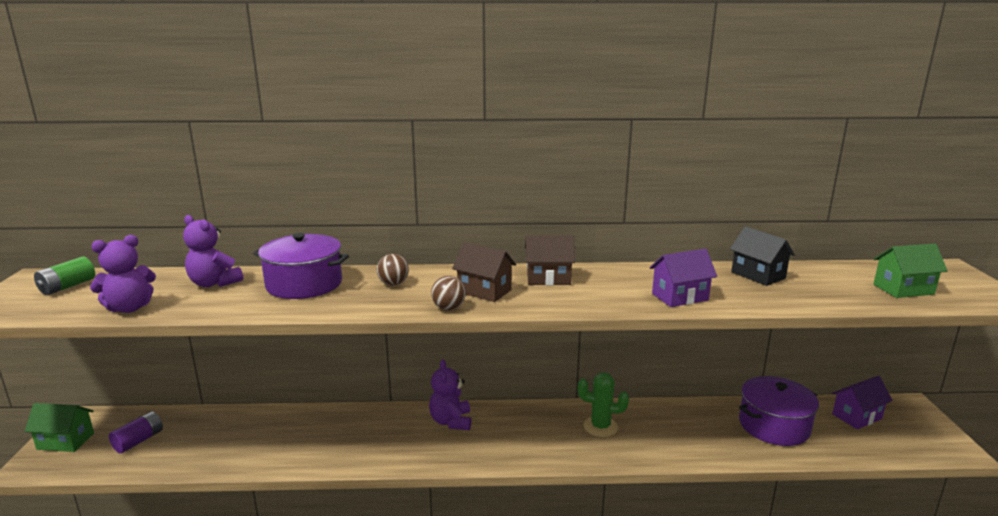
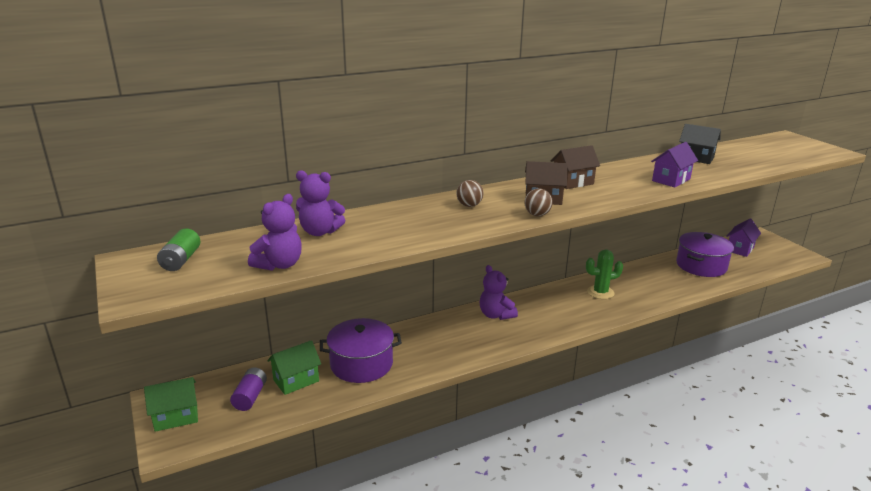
camera: 25 degrees left, 5 degrees up
(304, 284) = (399, 218): purple pot -> purple pot (361, 364)
(903, 289) = (782, 153): green house -> green house (296, 380)

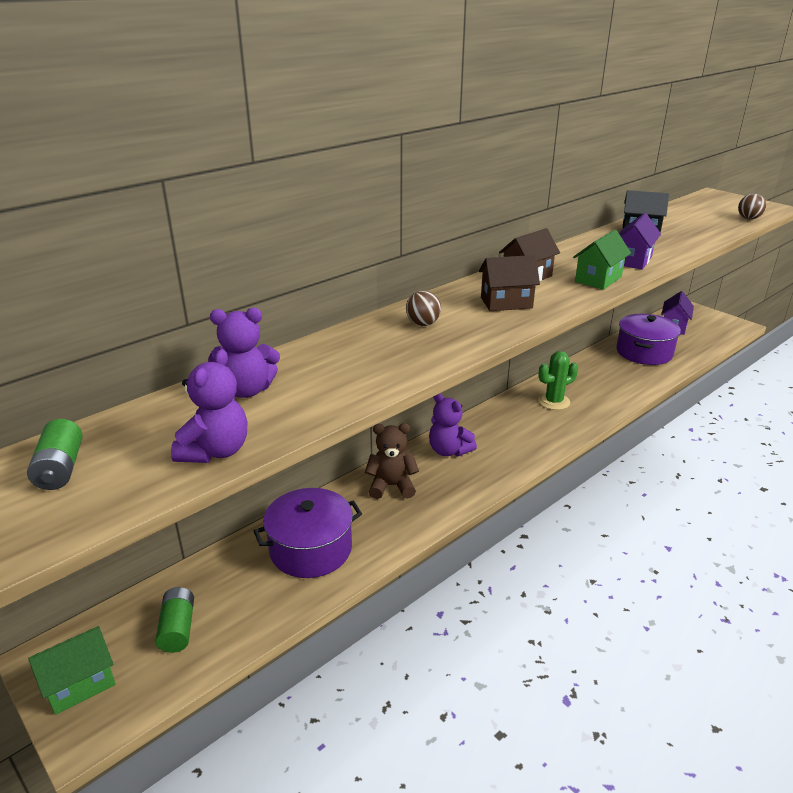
camera: 15 degrees left, 5 degrees up
(250, 397) = (178, 629): purple battery -> green battery
(296, 380) = (233, 591): green house -> green house (598, 279)
(440, 332) = (391, 486): none -> brown teddy bear
(537, 215) = (512, 325): brown ball -> brown ball (748, 218)

